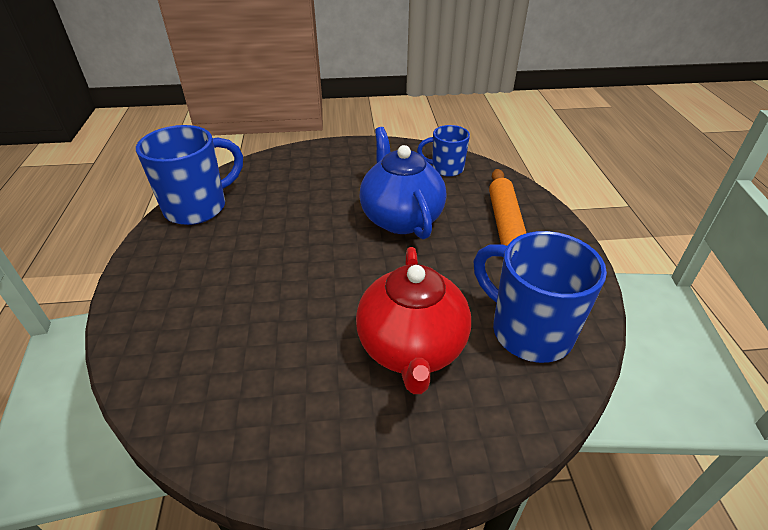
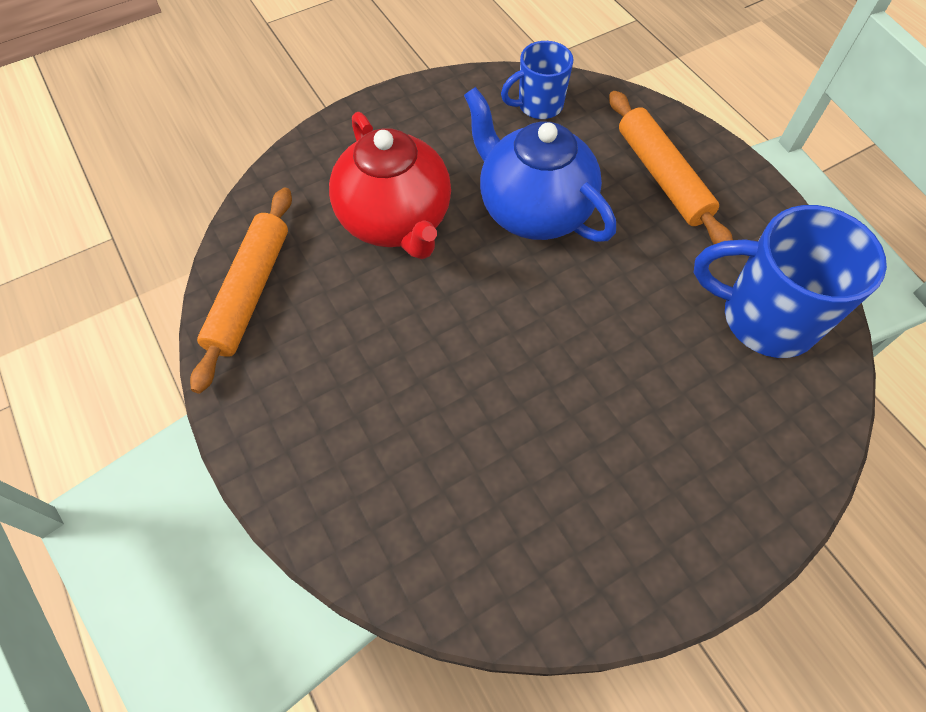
camera: 25 degrees left, 20 degrees up
(198, 207) = (249, 292): blue mug -> orange rolling pin
(412, 349) = (661, 393): red teapot -> red teapot (396, 221)

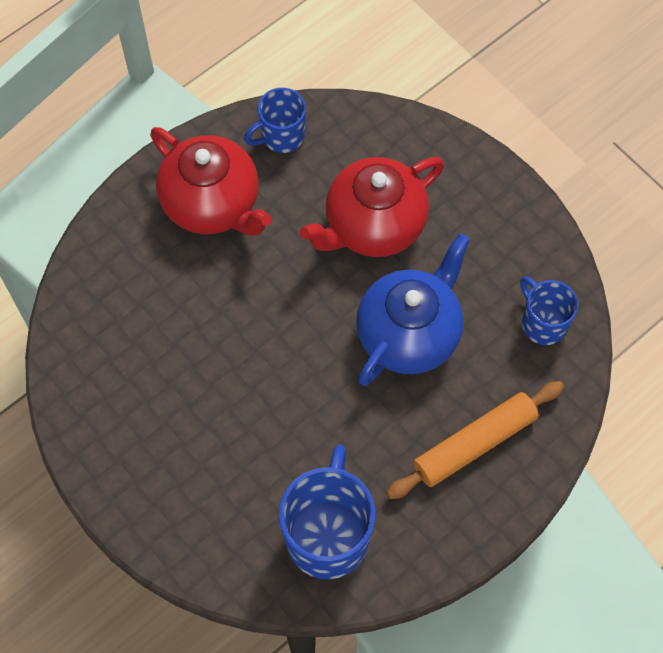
camera: 80 degrees right, 5 degrees up
(249, 292) = (281, 136): orange rolling pin -> blue mug
(319, 380) = (212, 204): none -> red teapot

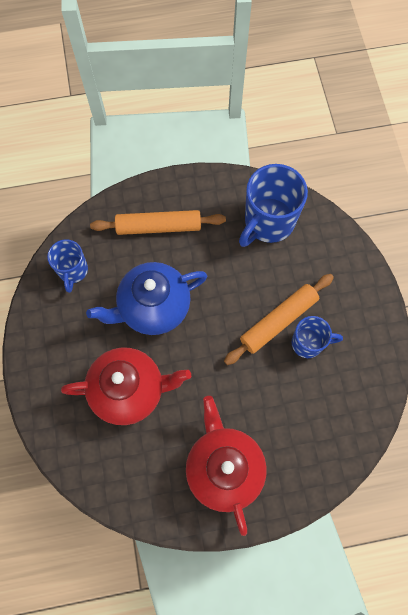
camera: 150 degrees left, 5 degrees up
(238, 403) = (278, 321): none -> orange rolling pin
(281, 136) = (148, 495): blue mug -> blue mug (308, 343)

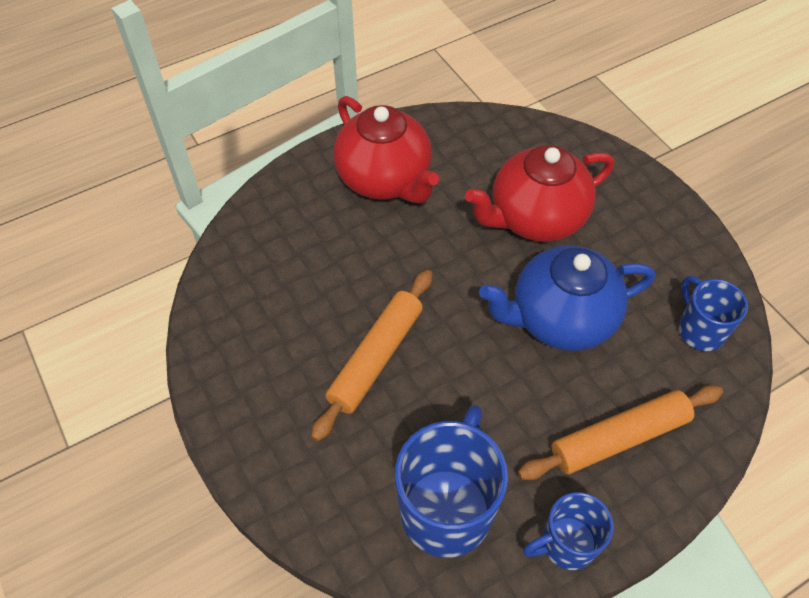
camera: 160 degrees right, 15 degrees down
(153, 307) = (560, 319): blue teapot -> blue teapot turned 150 degrees counterclockwise
(308, 343) = (323, 342): blue mug -> blue mug (566, 544)

